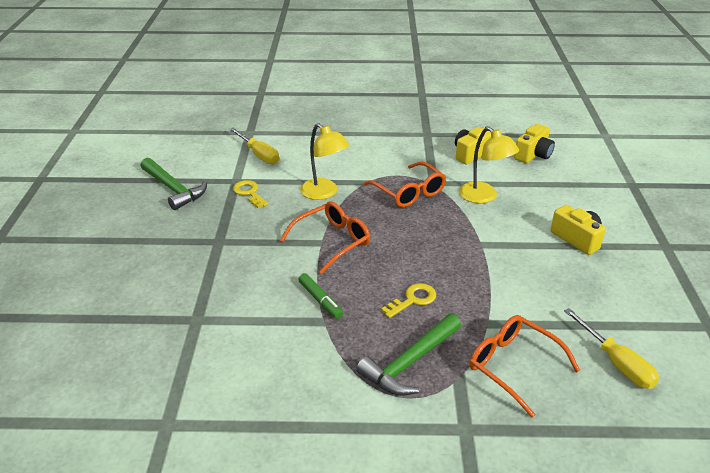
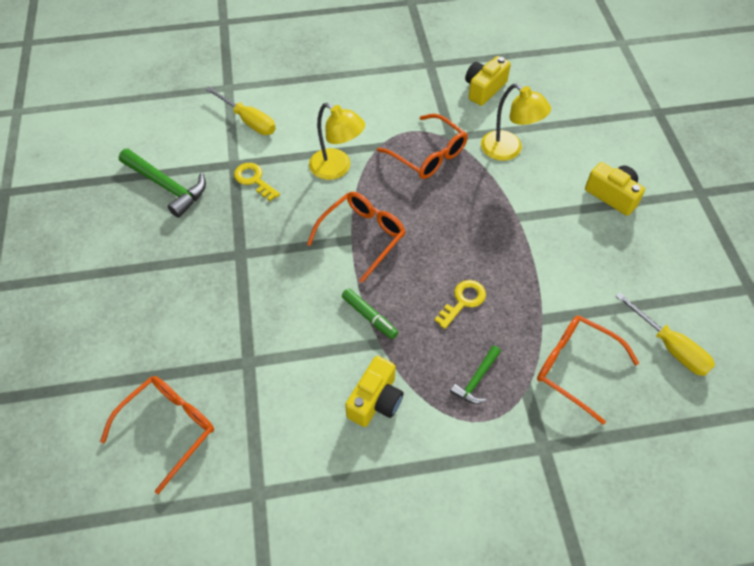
camera: 10 degrees left, 20 degrees up
(104, 359) = (168, 428): none -> orange glasses
(410, 363) = (476, 380): green hammer -> green hammer, size x0.56
(533, 155) = (550, 81): yellow camera -> yellow camera (375, 400)

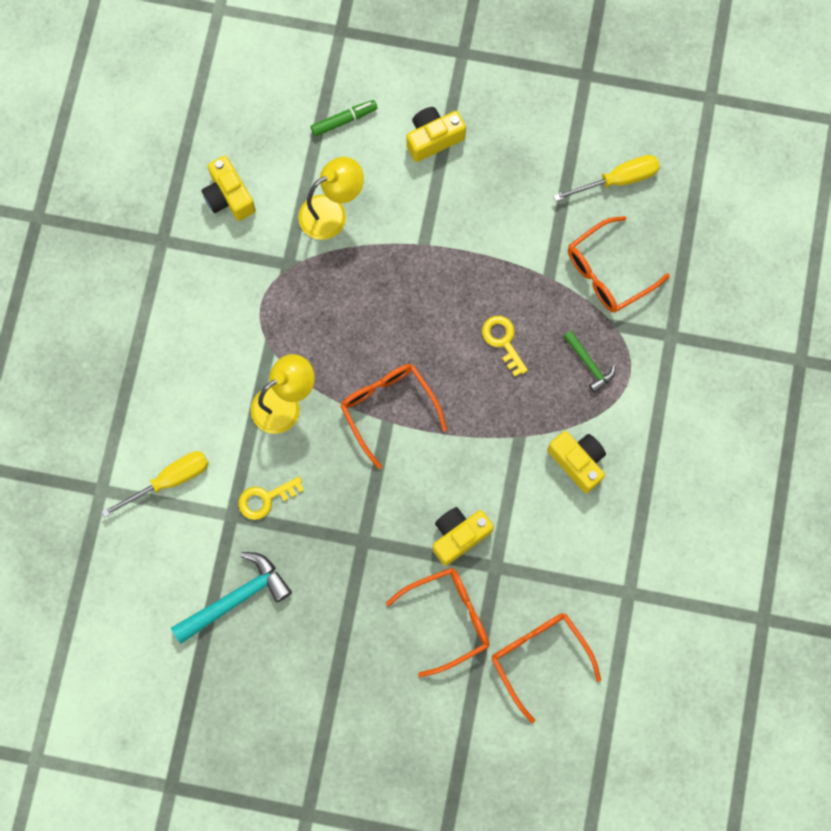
camera: 70 degrees left, 20 degrees up
(167, 186) = (236, 598): green hammer -> turquoise hammer
(268, 323) = (459, 536): none -> yellow camera
(369, 317) = (487, 436): green marker -> green marker (344, 120)
(428, 155) = (304, 299): orange glasses -> orange glasses (448, 618)

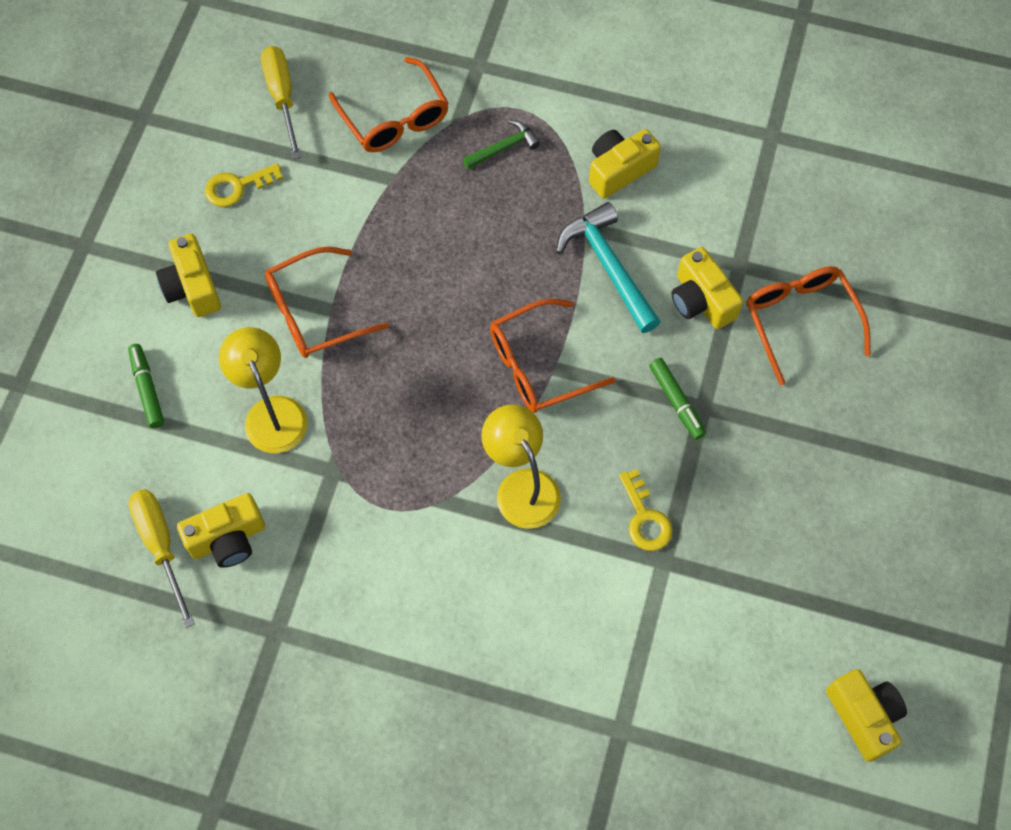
camera: 85 degrees left, 10 degrees down
(119, 669) = (863, 716): none -> yellow camera
(169, 480) = (613, 637): yellow screwdriver -> yellow screwdriver (161, 546)
(236, 598) = (772, 561): turquoise hammer -> turquoise hammer (608, 266)
(365, 519) = (676, 402): none -> green marker
(503, 341) = (465, 233): yellow key -> yellow key (237, 187)
(539, 657) = (846, 230): orange glasses -> orange glasses (314, 312)

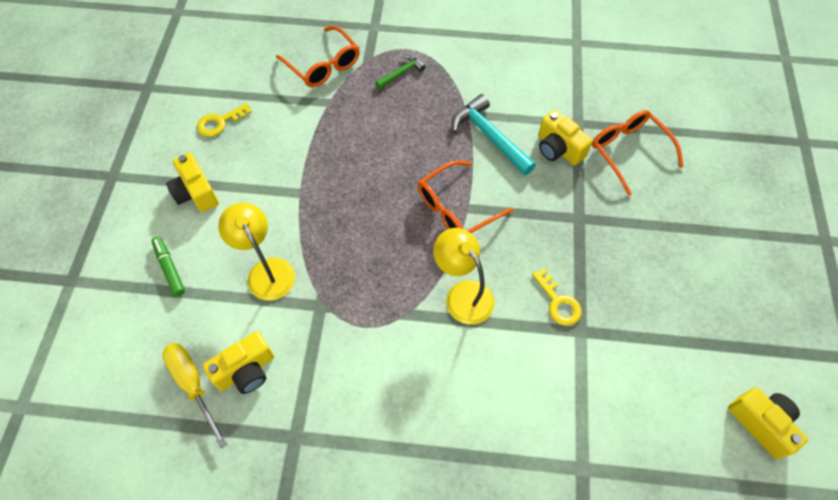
camera: 10 degrees left, 5 degrees down
(282, 97) = (244, 63): yellow screwdriver -> none
(314, 312) = (288, 196): orange glasses -> none
(619, 170) = (482, 76): yellow camera -> none
(676, 402) = (559, 217): green marker -> none

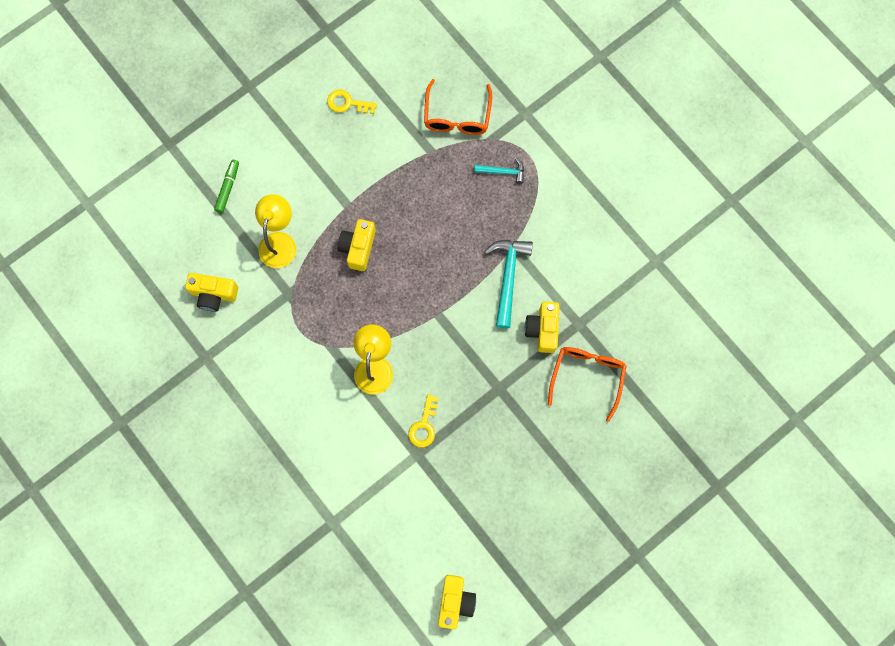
camera: 45 degrees right, 15 degrees up
(193, 385) = (180, 276): yellow screwdriver -> none
(196, 192) = (287, 146): yellow camera -> yellow camera (358, 248)
(401, 73) = (503, 172): green hammer -> turquoise hammer
(456, 208) = (430, 308): orange glasses -> none

